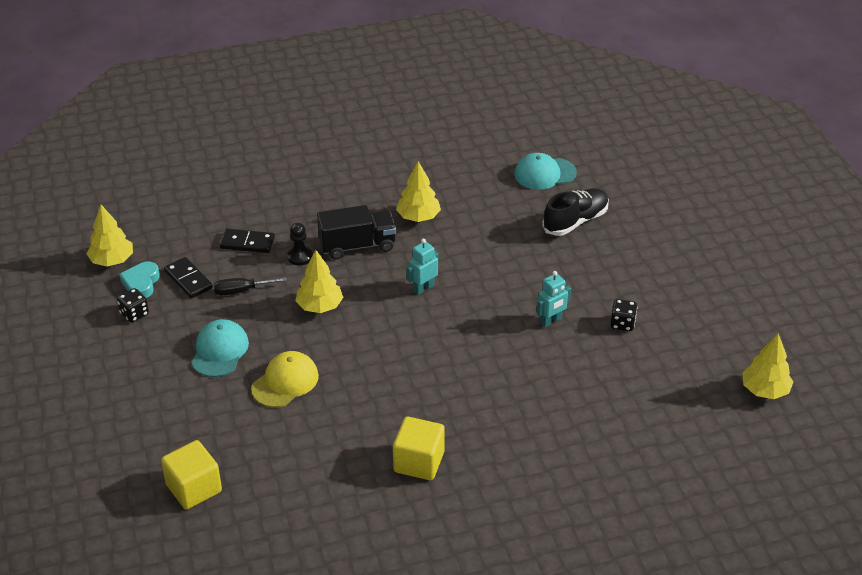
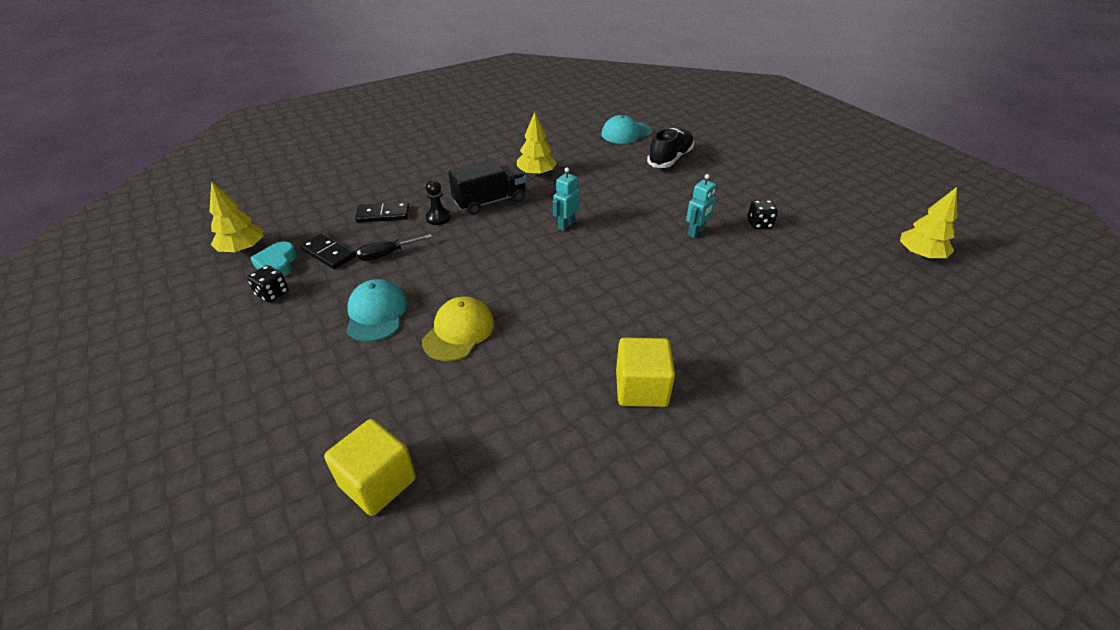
camera: 15 degrees left, 0 degrees up
(320, 306) = (472, 255): yellow tree -> none

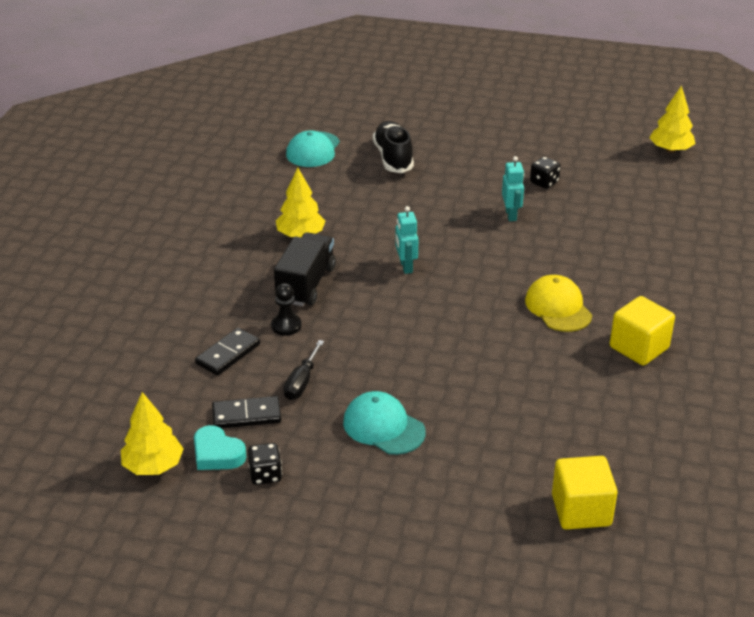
camera: 45 degrees left, 5 degrees down
(458, 331) = (468, 396): yellow cap -> yellow cap (558, 307)

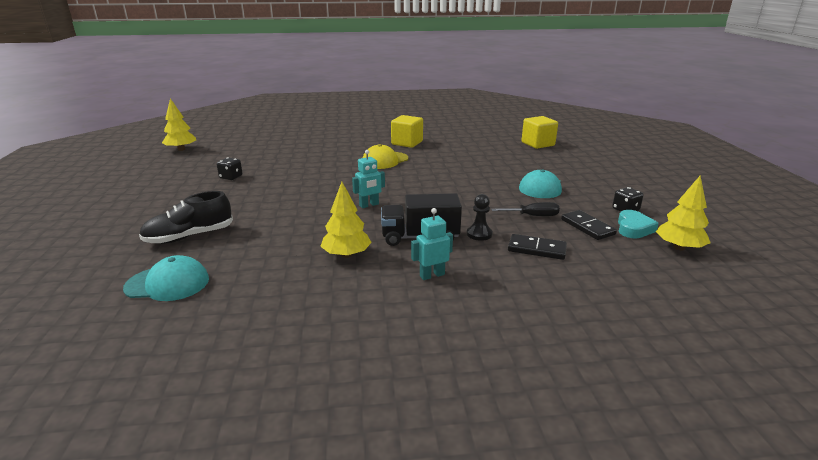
camera: 110 degrees left, 10 degrees down
(511, 215) = (281, 182): turquoise robot -> turquoise robot (432, 275)

